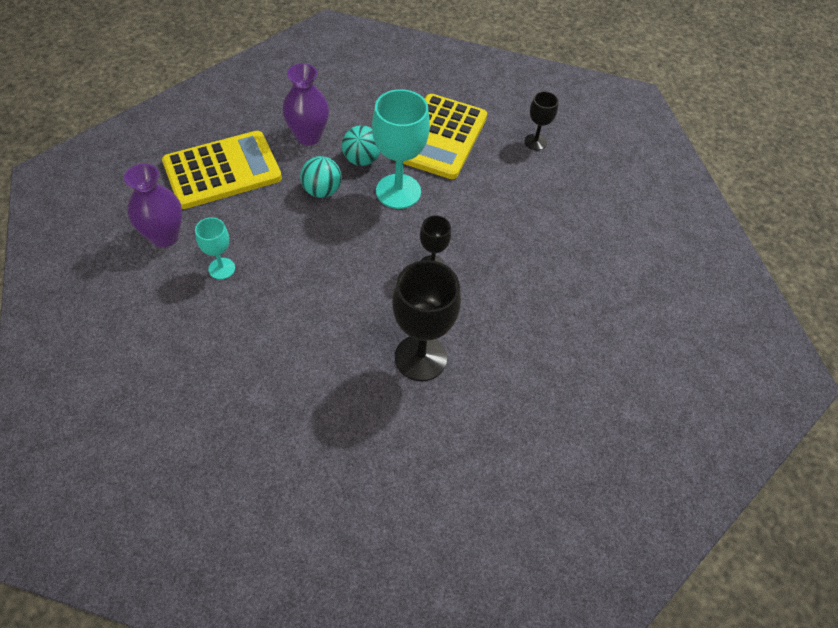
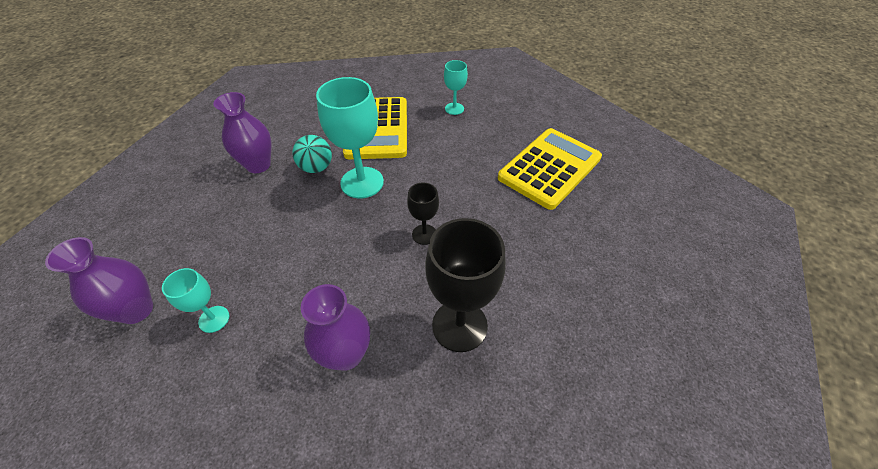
camera: 20 degrees left, 5 degrees down
(222, 170) = (182, 222): yellow calculator -> yellow calculator (549, 168)
(315, 340) = (346, 354): none -> purple vase
(322, 191) = (291, 206): turquoise ball -> none
(535, 142) = (454, 109): black goblet -> turquoise goblet

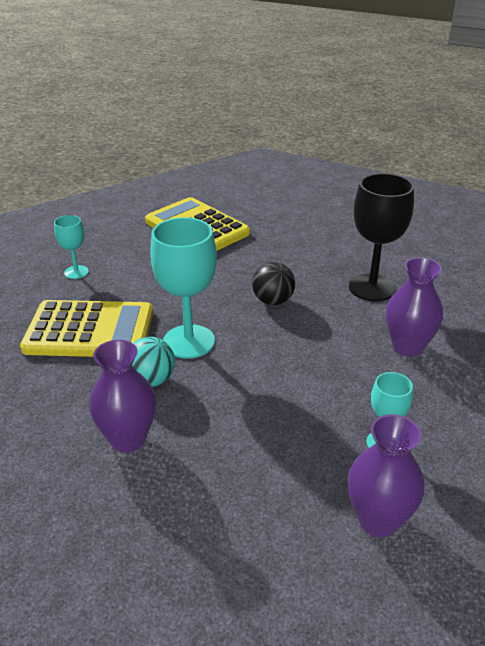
camera: 85 degrees left, 15 degrees down
(424, 234) = (273, 301): black goblet -> black ball

